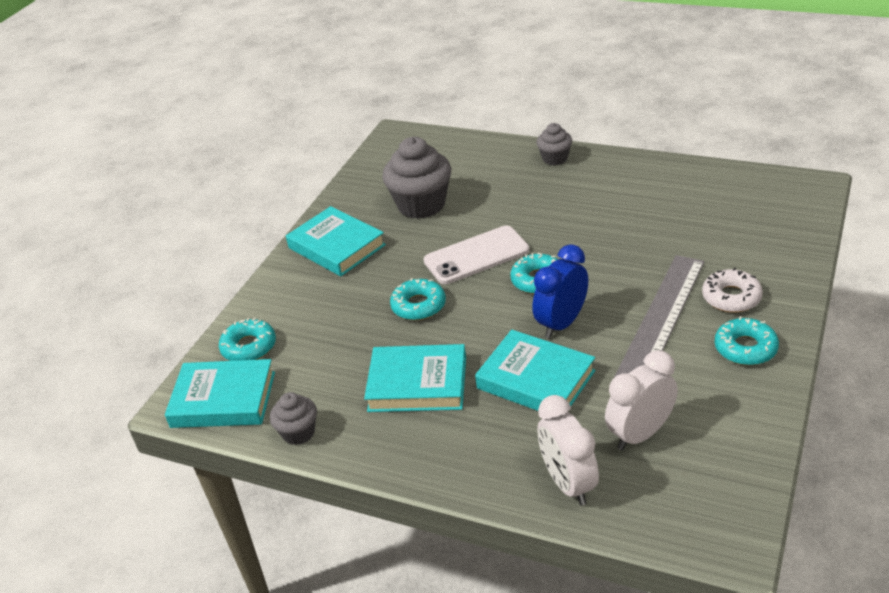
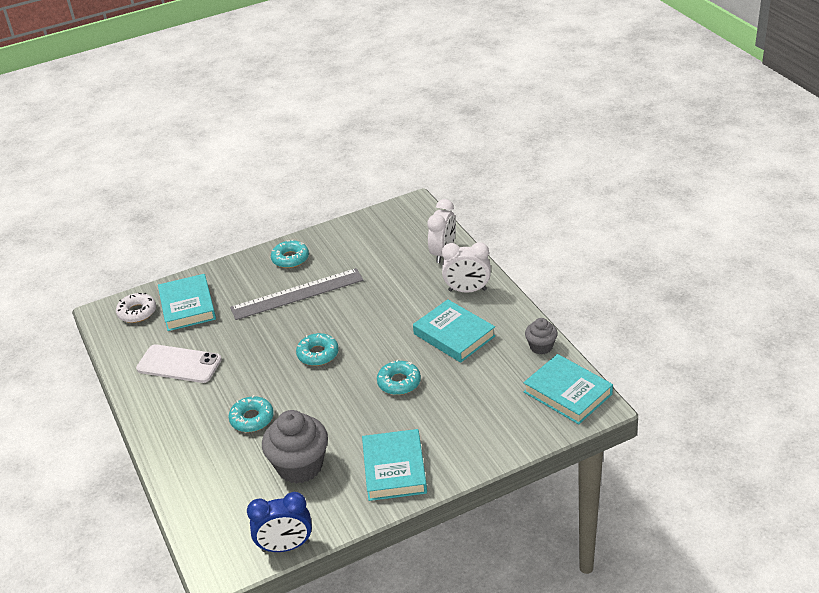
camera: 140 degrees left, 0 degrees up
(249, 347) = (524, 421): turquoise donut -> turquoise donut (252, 419)
(476, 255) = (325, 395): white phone -> white phone (179, 364)
(536, 379) = (396, 301): turquoise book -> turquoise book (187, 306)
(555, 158) = (169, 442): grey cupcake -> none
(561, 323) = (344, 321): blue clock -> blue clock (285, 546)
(640, 434) = (388, 253): white clock -> white clock (467, 290)
(731, 297) = (253, 283): white donut -> white donut (137, 312)

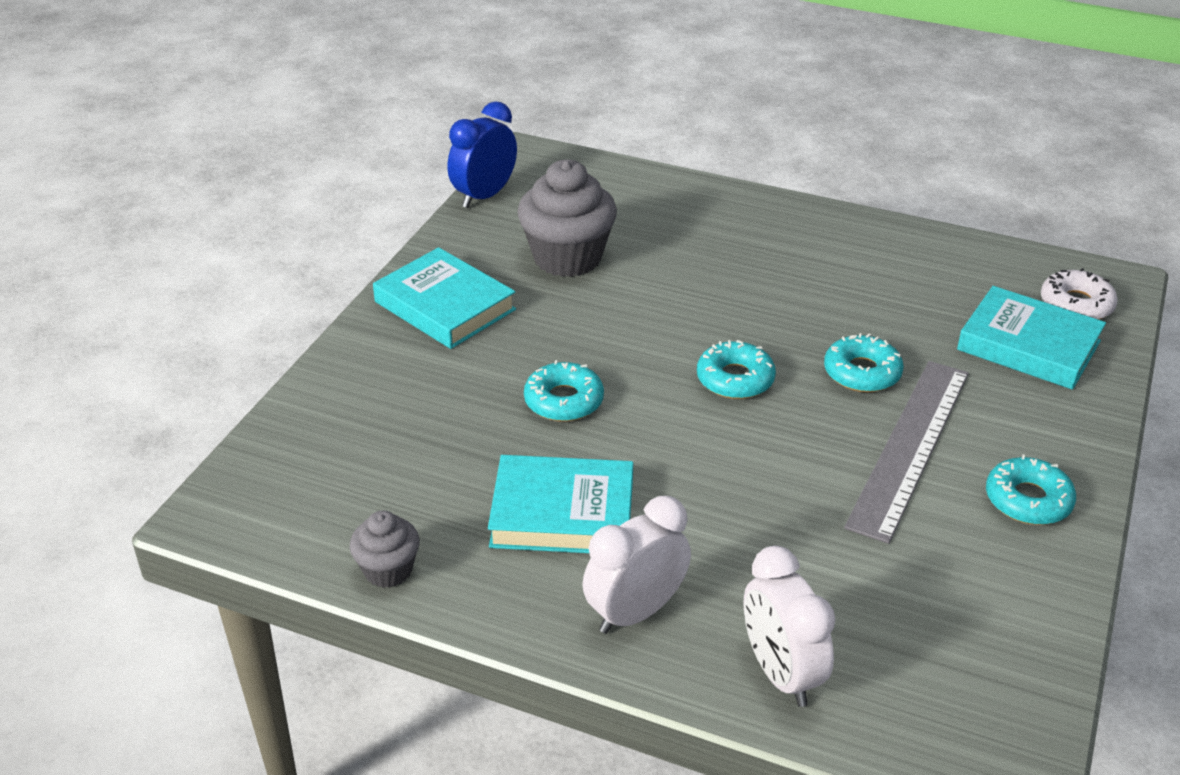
camera: 135 degrees right, 0 degrees up
(179, 364) = (895, 278): white phone -> none
(252, 419) = (699, 271): turquoise donut -> turquoise donut (862, 372)
(567, 393) = (277, 513): turquoise book -> none

